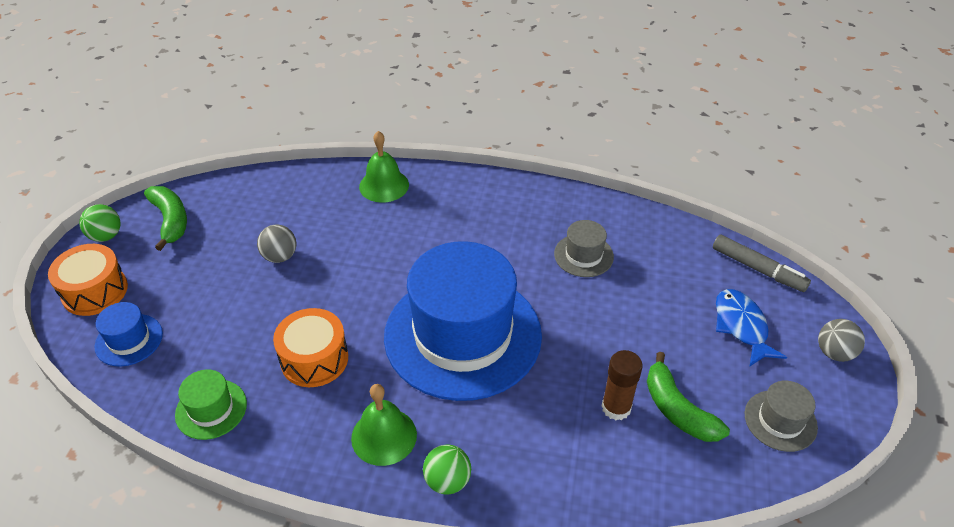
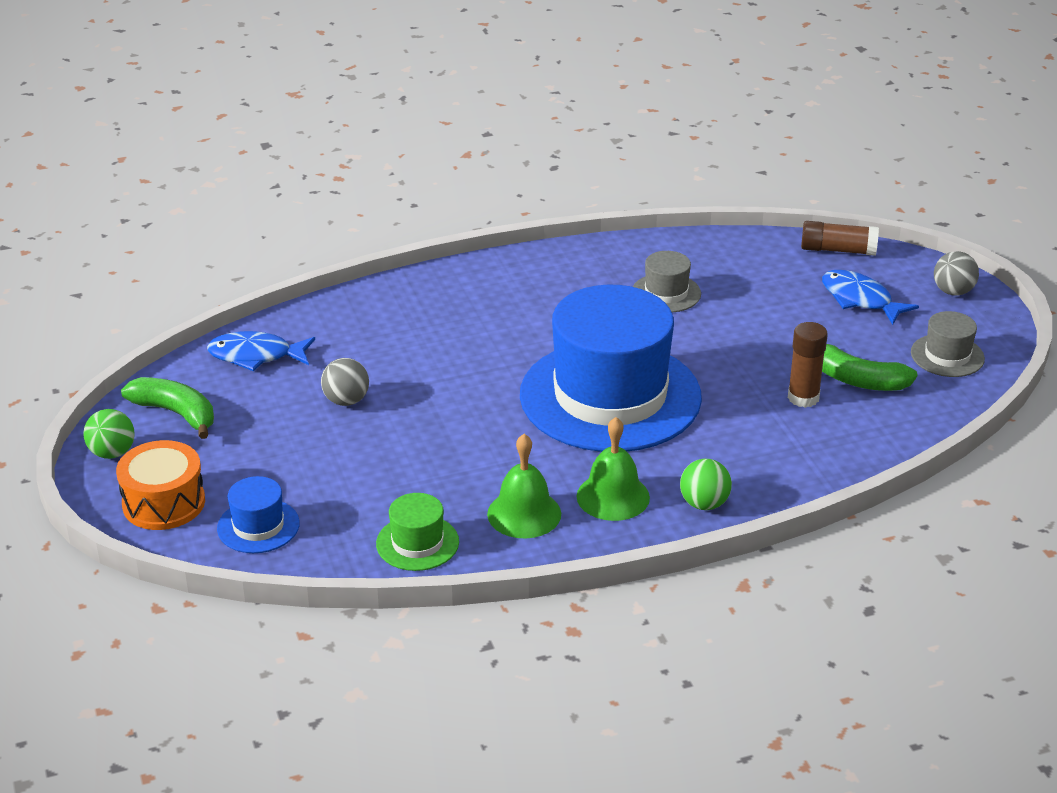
camera: 30 degrees left, 10 degrees down
(259, 194) = (256, 356): none -> blue fish
(314, 359) = (480, 467): orange drum -> none
(384, 185) = (393, 301): green bell -> green bell (524, 513)
(758, 269) = (838, 250): grey marker -> brown glue stick

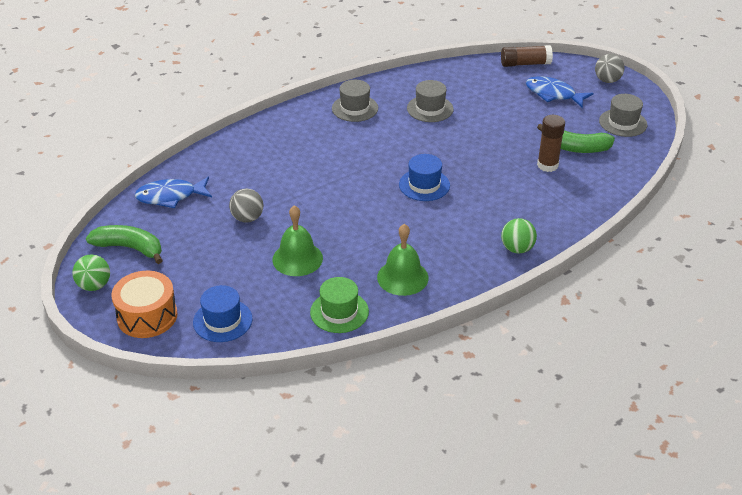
camera: 15 degrees left, 5 degrees up
(558, 277) = (355, 108): none -> grey hat
(610, 396) = (424, 185): blue hat -> blue hat, size x0.41
(613, 496) = (456, 254): green bell -> green bell (297, 258)

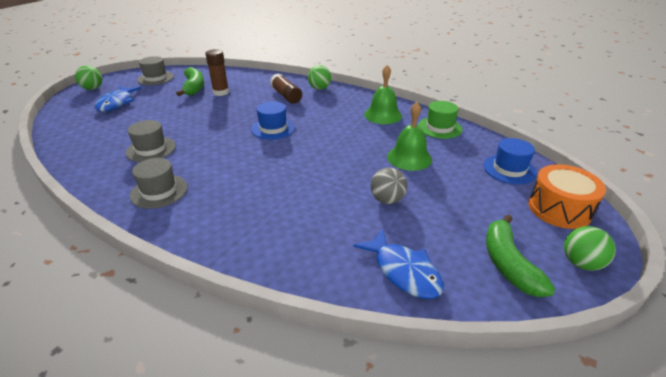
camera: 115 degrees left, 5 degrees down
(525, 64) = (60, 121): brown glue stick -> brown glue stick (286, 96)
(607, 80) = (93, 88): grey ball -> green ball

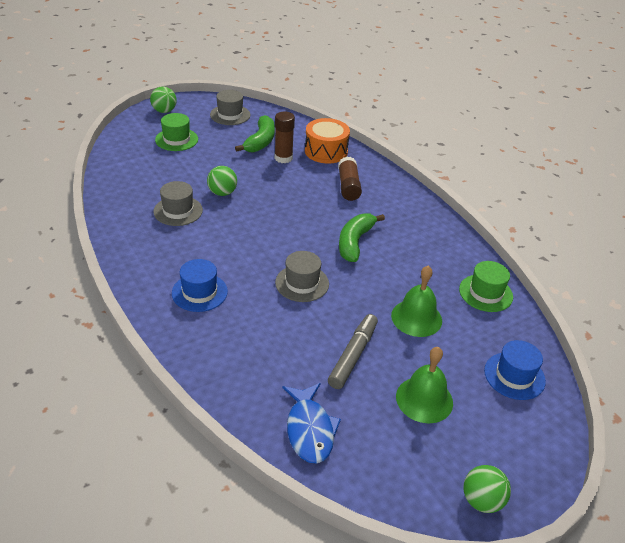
camera: 25 degrees right, 5 degrees up
(117, 103) = (176, 139): blue fish -> green hat
(159, 191) = (160, 262): grey hat -> grey hat (302, 283)
(273, 128) = (304, 227): blue hat -> blue hat (199, 292)
(319, 88) = (393, 188): green ball -> green ball (222, 193)
(383, 115) = (435, 252): green bell -> green bell (424, 399)
(387, 200) = (353, 355): grey ball -> grey marker
(508, 264) = (410, 467): green banana -> green banana (354, 242)
(559, 209) = (521, 441): orange drum -> orange drum (326, 151)

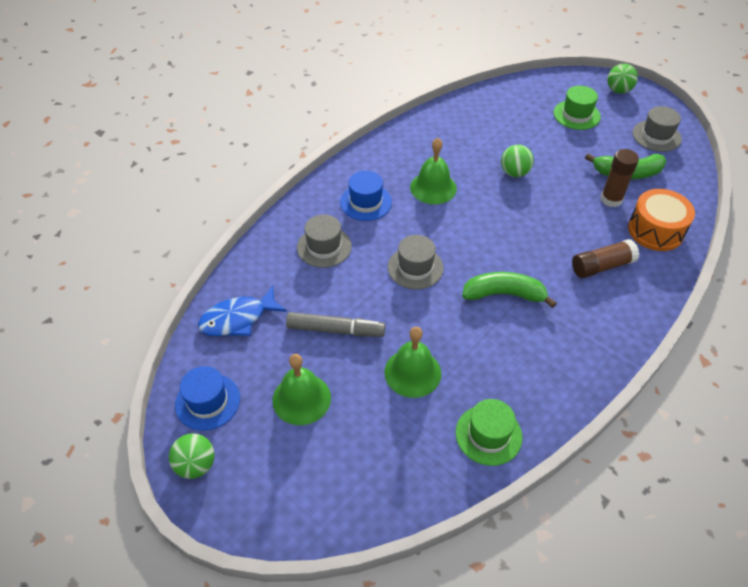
camera: 75 degrees right, 10 degrees up
(178, 211) = (466, 153): grey hat -> grey hat (324, 247)
(209, 243) = (433, 188): none -> green bell
(514, 376) = (365, 479): blue hat -> blue hat (207, 401)

